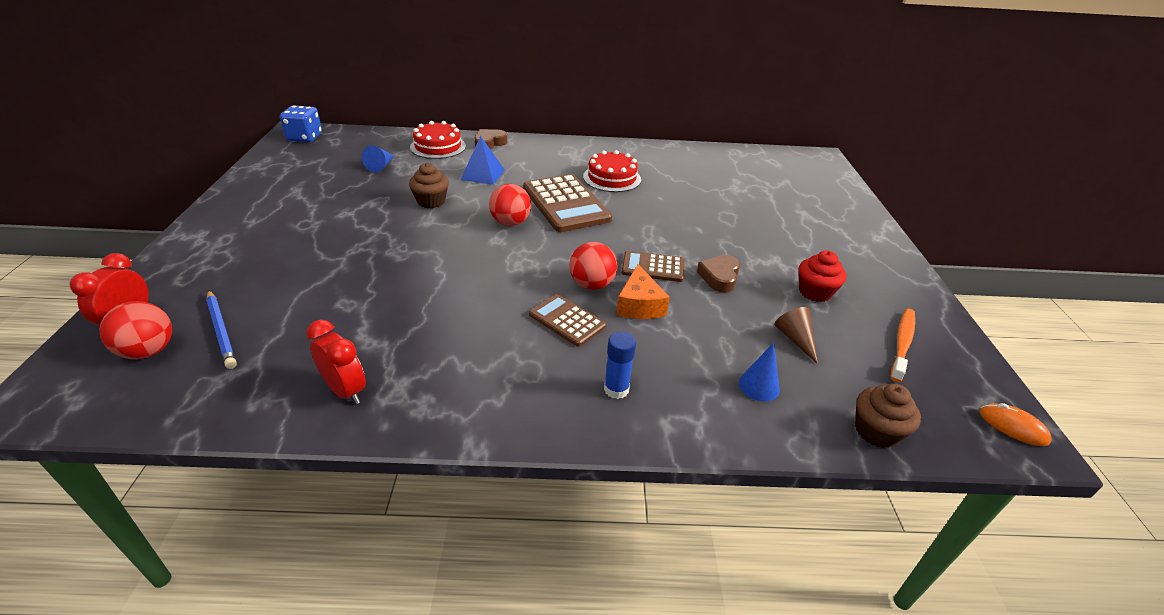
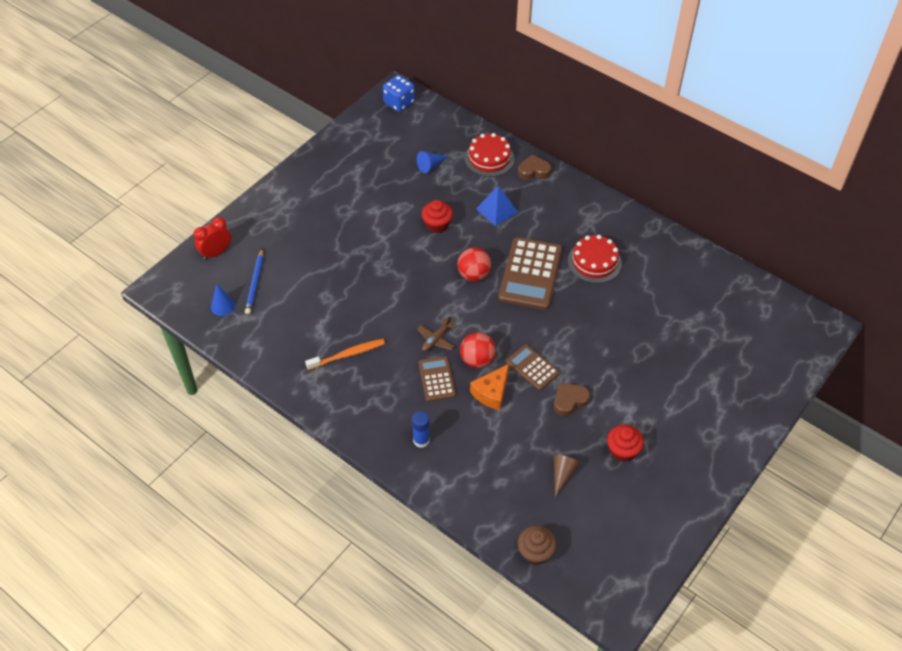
camera: 40 degrees right, 15 degrees up
(148, 351) = (217, 280): red ball -> none
(345, 391) = (290, 360): red clock -> none
(431, 201) = (437, 225): brown cupcake -> red cupcake
(527, 287) = (436, 339): none -> brown plane
(759, 386) = (502, 487): blue cone -> blue cone (223, 306)
(902, 343) = (630, 519): orange toothbrush -> orange toothbrush (348, 355)
(1013, 427) = (621, 603): orange mouse -> none

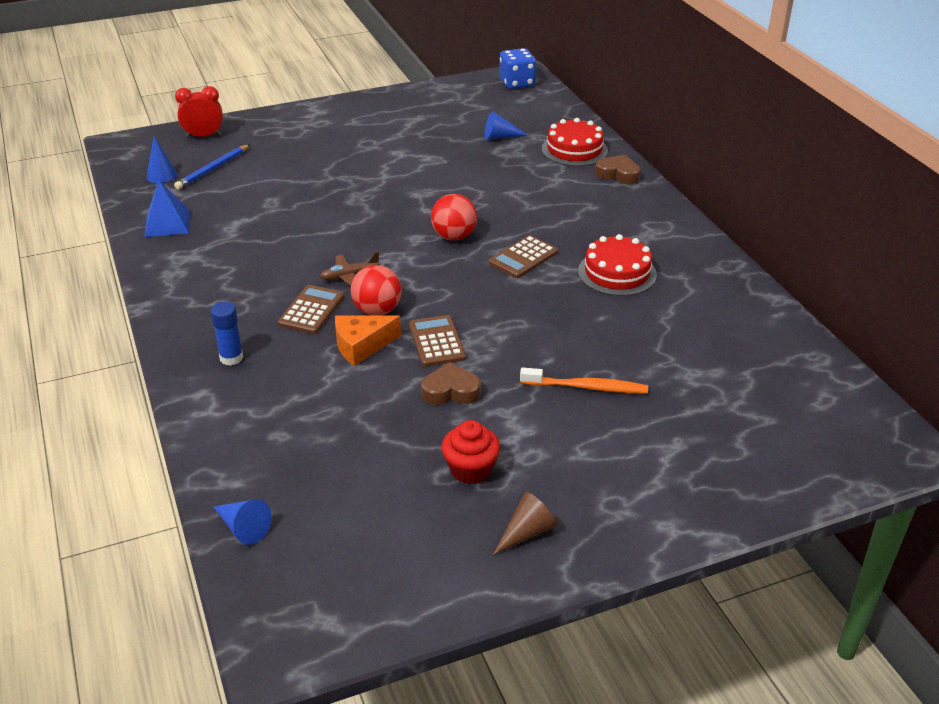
camera: 30 degrees right, 15 degrees down
(348, 355) = (238, 255): orange toothbrush -> orange toothbrush (586, 387)
(437, 225) = (456, 184): red cupcake -> none
(497, 210) = (539, 192): blue pyramid -> blue pyramid (167, 223)
(530, 274) = (523, 257): brown calculator -> brown calculator, size x0.56
(535, 552) = (243, 528): brown cupcake -> blue cone
(562, 474) = (365, 460): brown cone -> brown cone (526, 532)

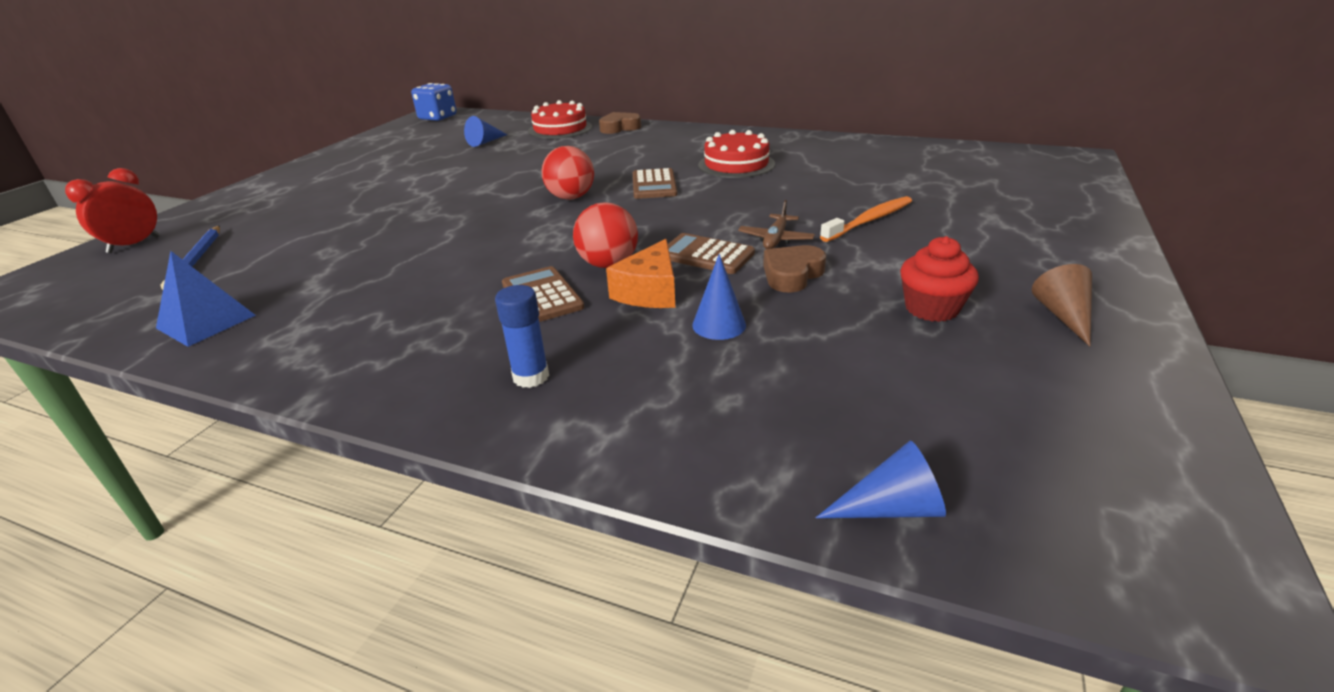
camera: 45 degrees left, 5 degrees down
(161, 175) = (121, 292): blue cone -> blue cone (719, 325)
(349, 276) = (528, 257): brown plane -> brown plane (775, 239)

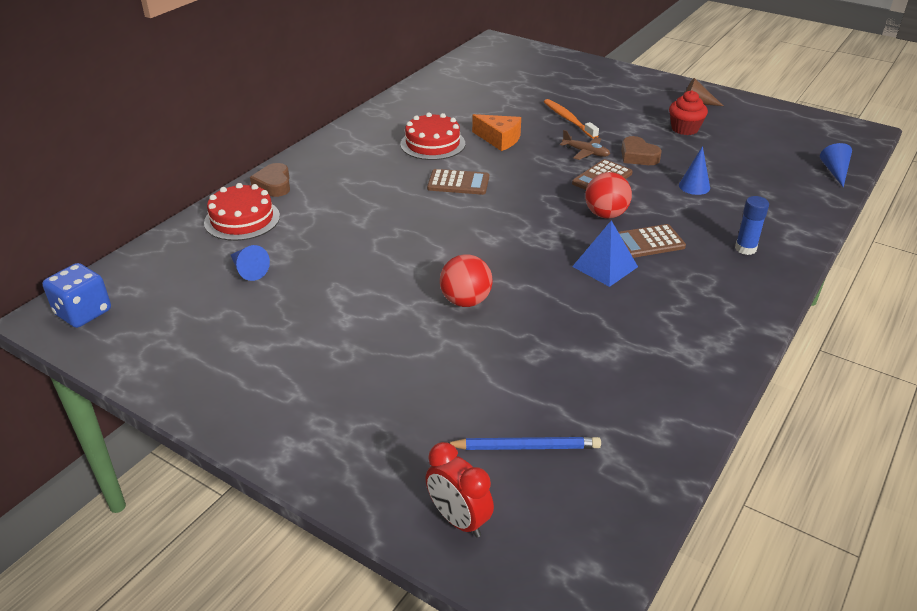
camera: 80 degrees left, 5 degrees up
(206, 321) = (661, 404): blue pyramid -> blue pyramid (605, 266)
(571, 197) = (466, 223): red ball -> red ball (465, 301)
(649, 291) = (650, 203): orange cheese -> orange cheese (499, 139)

